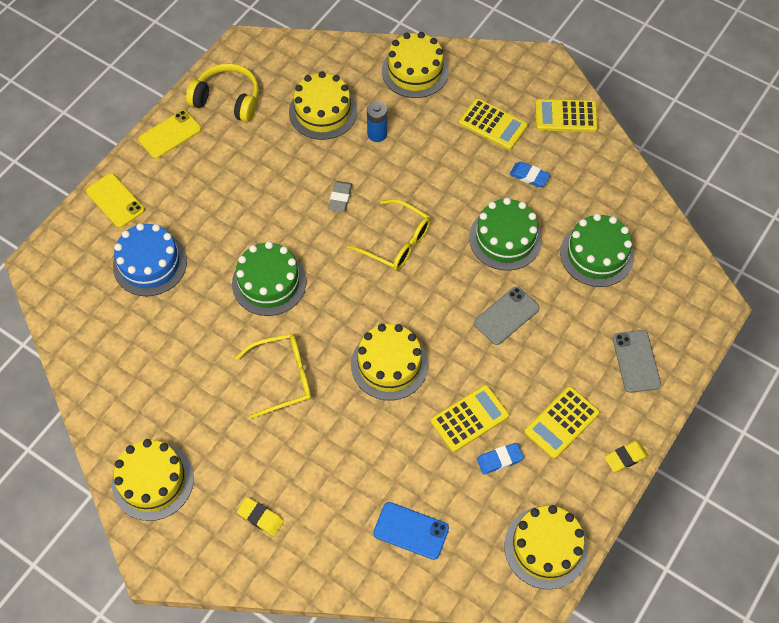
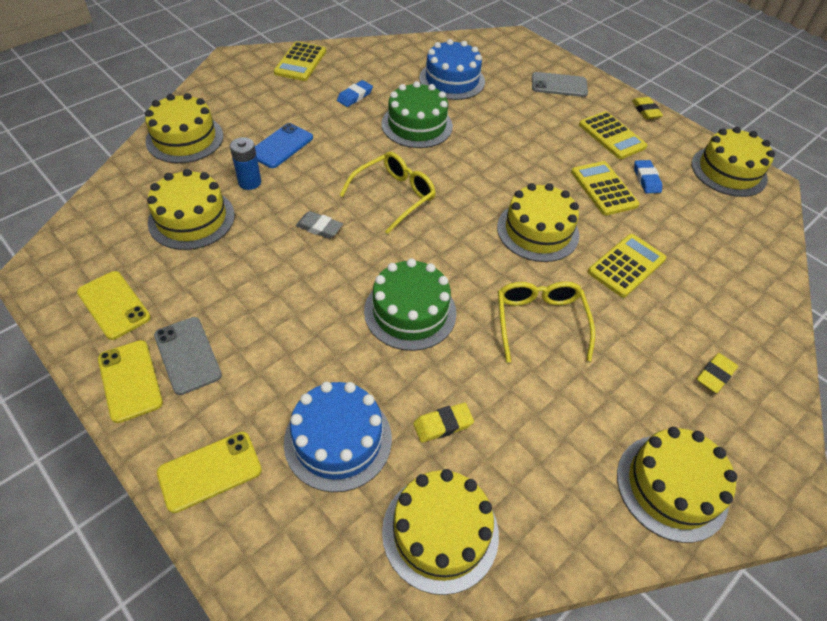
camera: 80 degrees left, 10 degrees down
(96, 337) = (440, 532): none -> yellow cake
(174, 324) = (443, 424): none -> yellow eraser
(227, 100) = (114, 305): yellow headphones -> yellow phone
(411, 530) = (720, 253): blue phone -> blue phone (281, 146)
(493, 124) = (284, 104): yellow calculator -> yellow calculator (626, 265)
(506, 316) = (500, 143): grey phone -> grey phone (187, 355)
(596, 254) = (452, 80): green cake -> blue cake

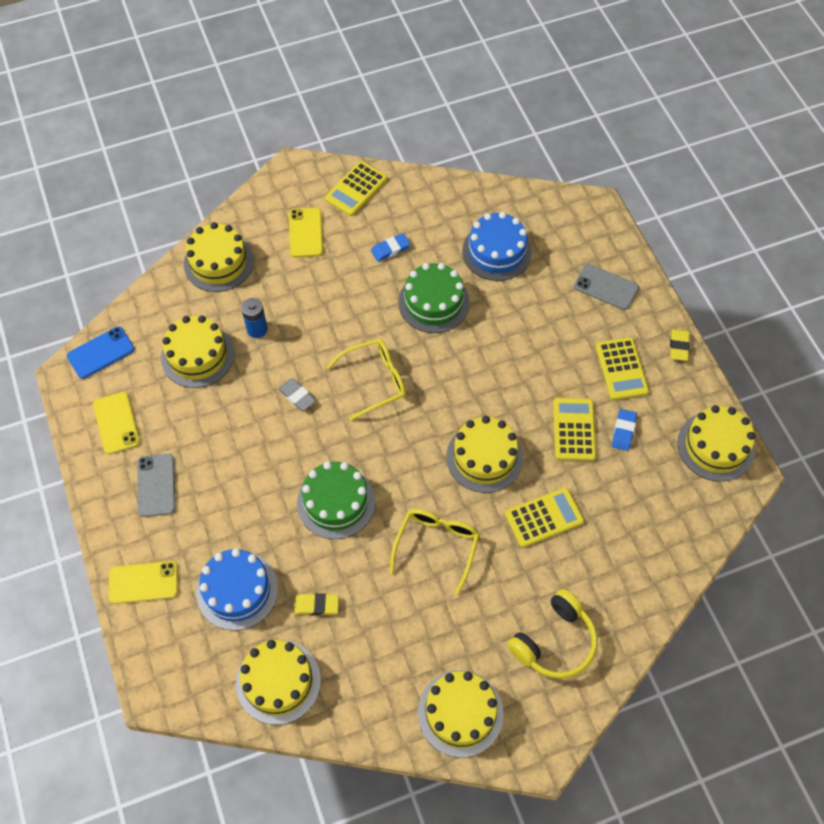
camera: 25 degrees right, 10 degrees up
(130, 381) = (111, 493): yellow phone -> yellow phone (305, 233)
(281, 146) = (298, 294): blue phone -> blue phone (101, 352)
(715, 375) = (554, 642): yellow eraser -> yellow headphones

